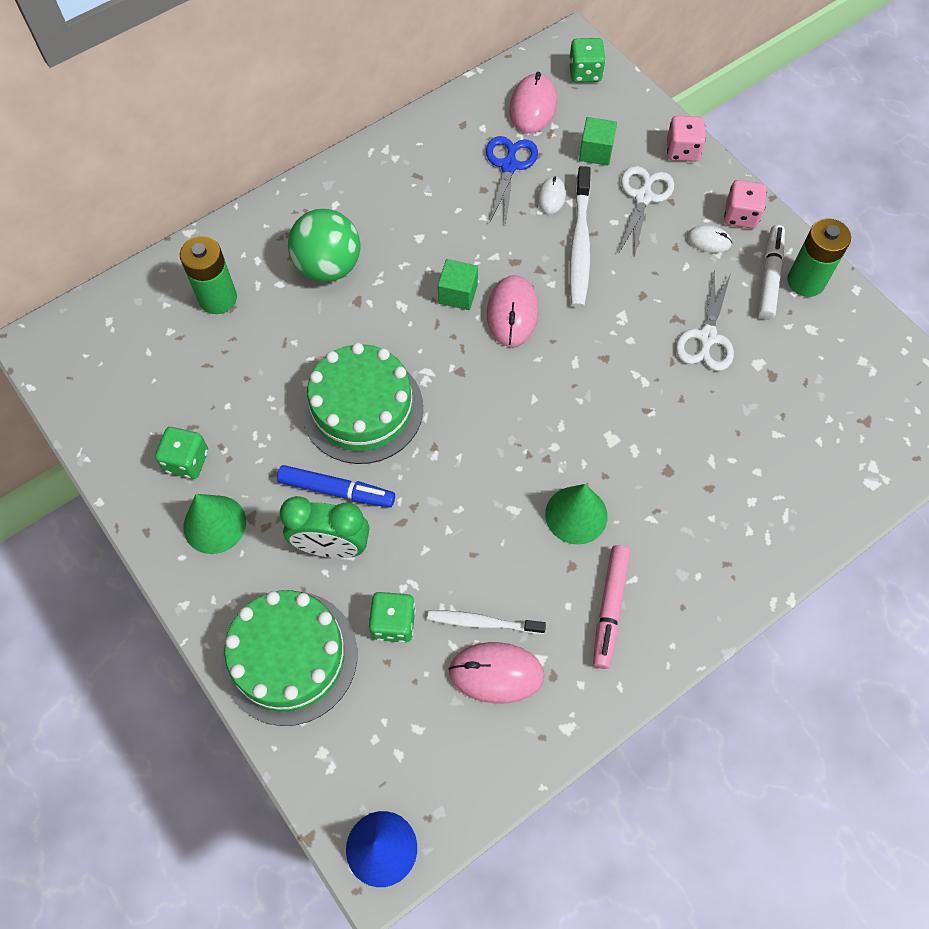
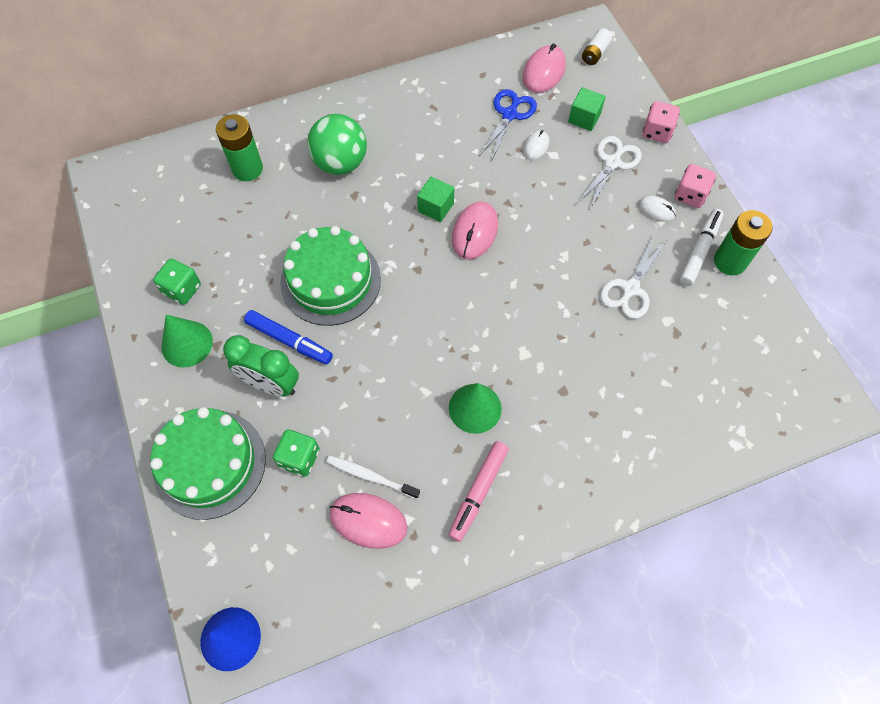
camera: 15 degrees right, 0 degrees up
(579, 245) = (547, 190): white toothbrush -> none
(585, 73) = (595, 53): green dice -> white battery

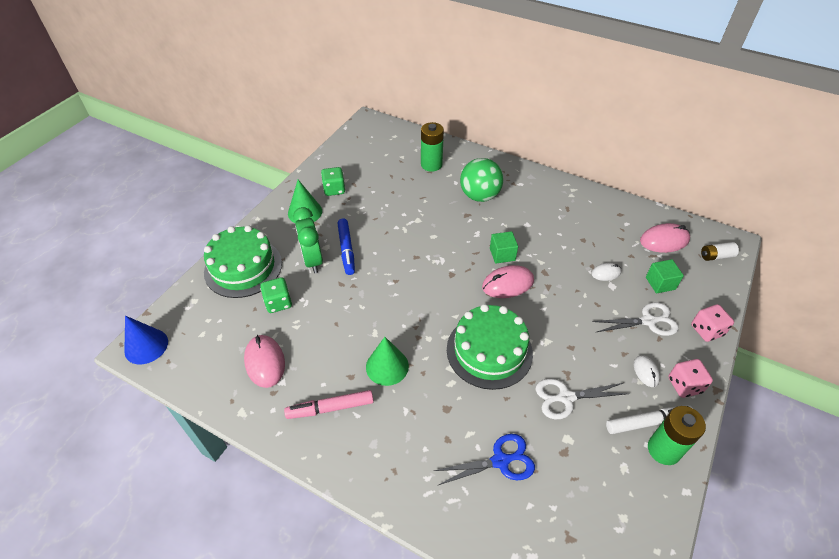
camera: 50 degrees right, 15 degrees down
(330, 281) = (401, 241): green cake -> green cake (489, 351)
(370, 476) = (294, 344): white toothbrush -> none
(509, 114) = (610, 245): blue scissors -> blue scissors (500, 461)

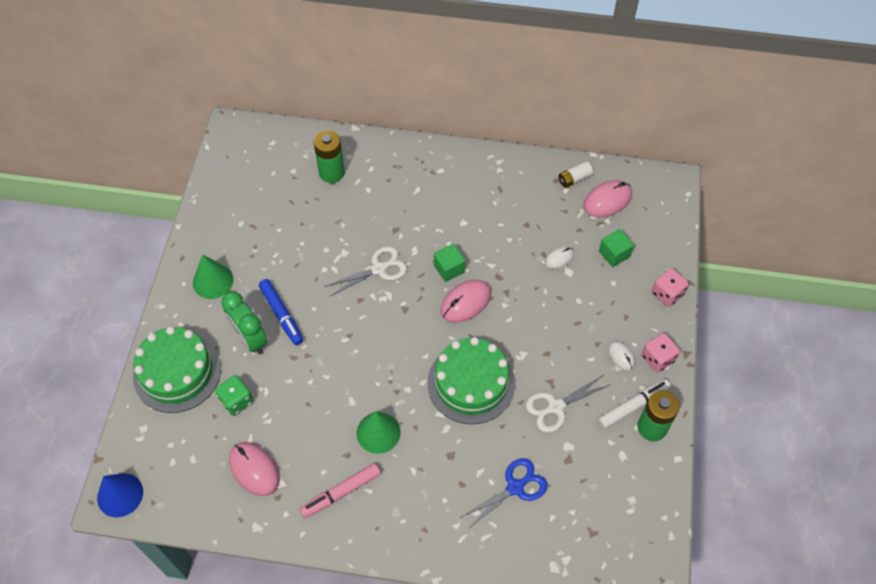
camera: 20 degrees left, 10 degrees up
(334, 189) = (233, 240): green dice -> none
(479, 196) = (401, 200): green ball -> none
(648, 321) = (612, 301): white scissors -> white scissors (379, 269)
(716, 256) = (661, 204): white battery -> white battery (574, 179)

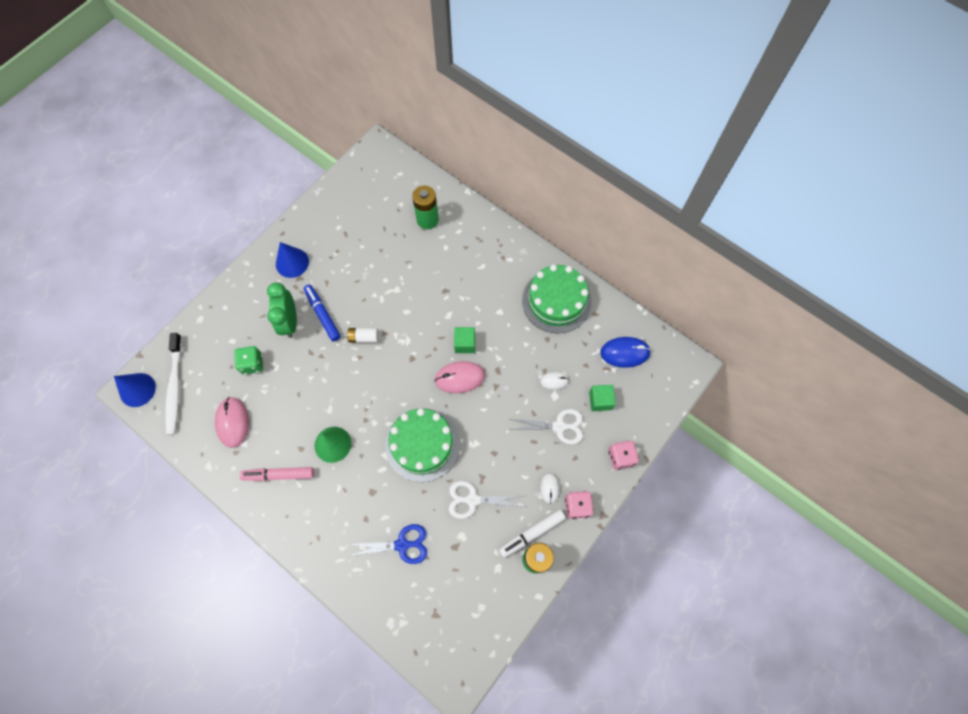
camera: 30 degrees right, 10 degrees up
(163, 469) = (175, 387): none -> white toothbrush
(177, 372) = (227, 320): green cake -> green cake (556, 301)
(213, 281) = (292, 262): green cone -> blue cone
(281, 314) = (322, 315): blue marker -> blue marker turned 150 degrees clockwise
(379, 269) = (413, 316): white scissors -> white scissors (559, 426)
(574, 179) = (610, 320): white battery -> white battery (364, 337)
(607, 200) = (625, 353): pink mouse -> blue mouse
(633, 406) = (532, 533): white marker -> white marker turned 150 degrees clockwise

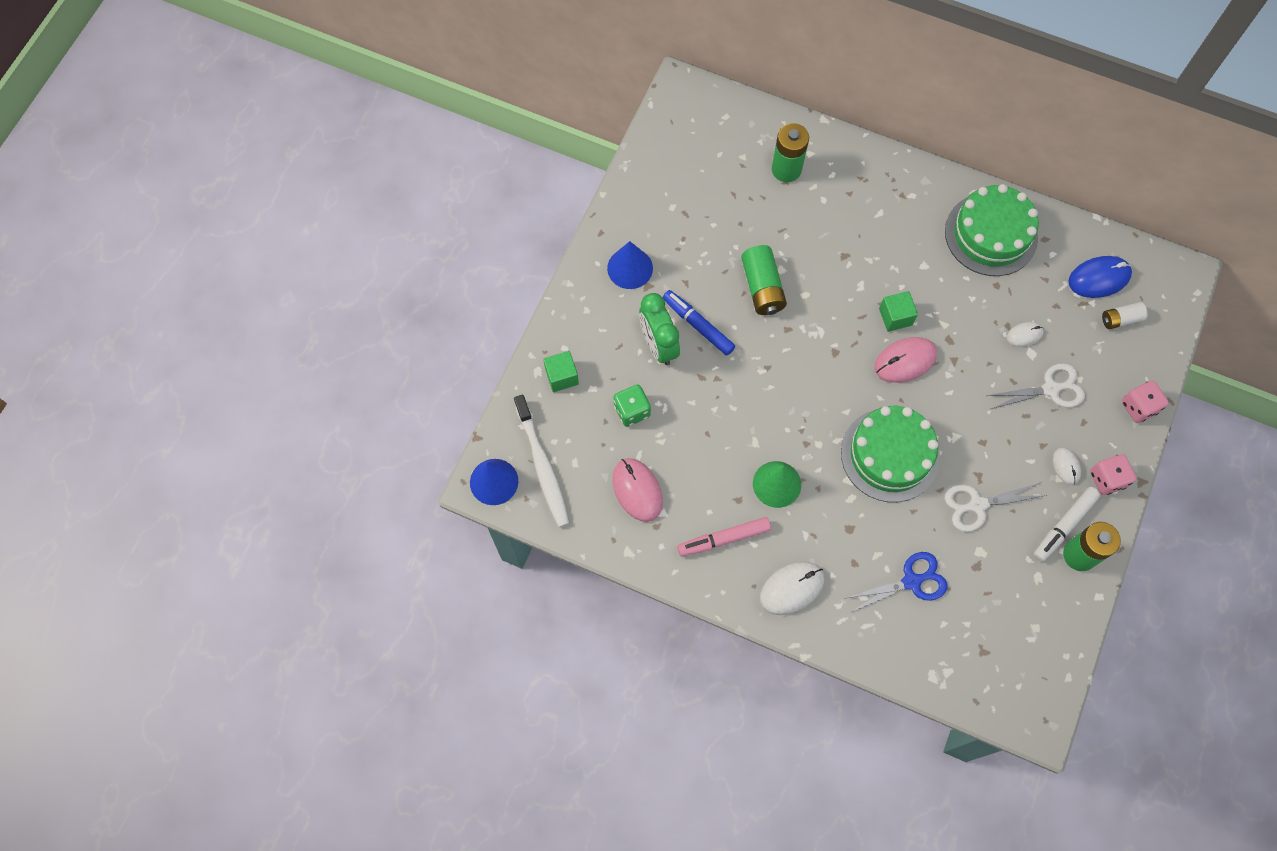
camera: 15 degrees left, 0 degrees up
(313, 526) = (792, 588): none -> white mouse
(364, 337) = (763, 341): white battery -> white battery (1120, 319)
(378, 299) = (762, 287): none -> green battery
(600, 400) = (1089, 345): green cube -> green cube (562, 376)

